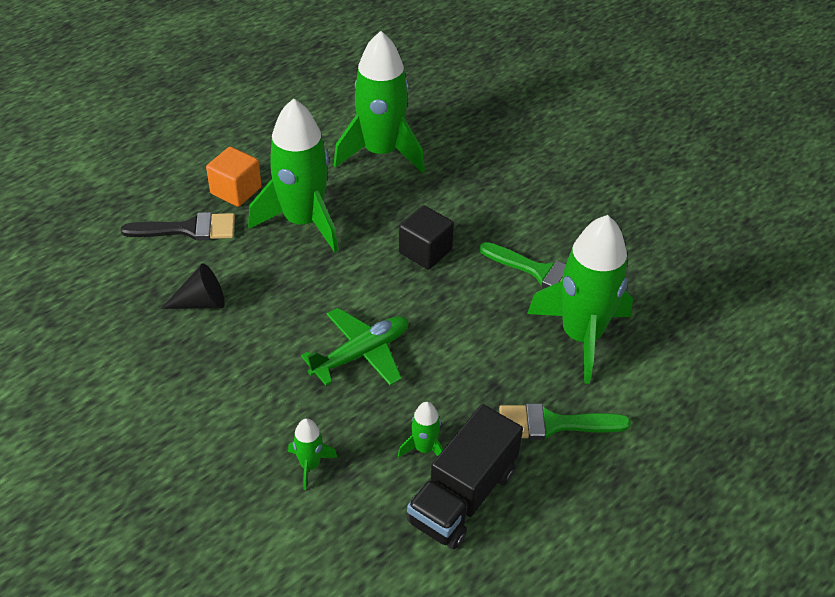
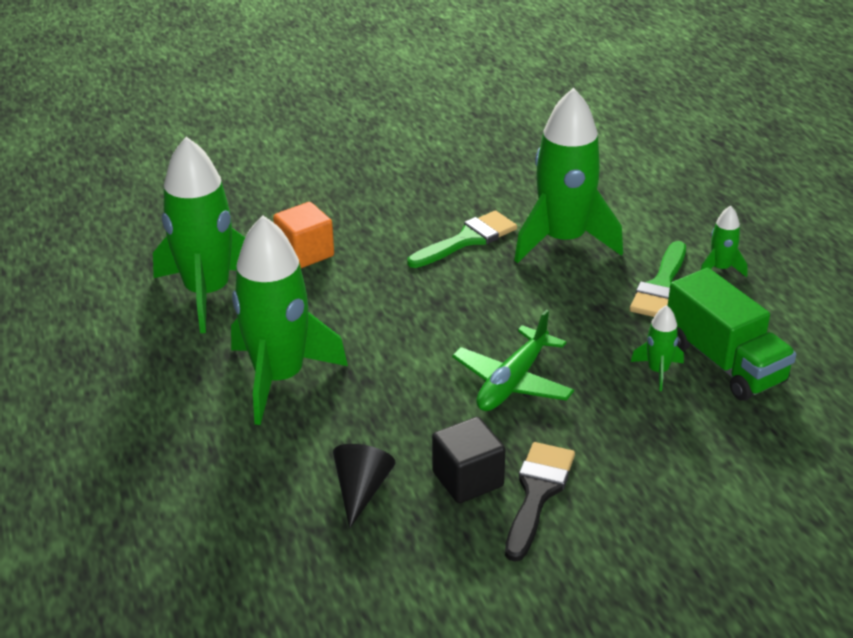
camera: 65 degrees left, 10 degrees down
(188, 229) = (222, 477): black brush -> black brush (537, 493)
(236, 190) = (182, 421): orange cube -> orange cube (305, 253)
(310, 465) = (648, 454): green rocket -> green rocket (720, 269)
(361, 354) = (512, 382): green plane -> green plane turned 135 degrees counterclockwise
(425, 251) = (390, 302): black cube -> black cube (468, 479)
(463, 496) = (724, 362): black truck -> green truck

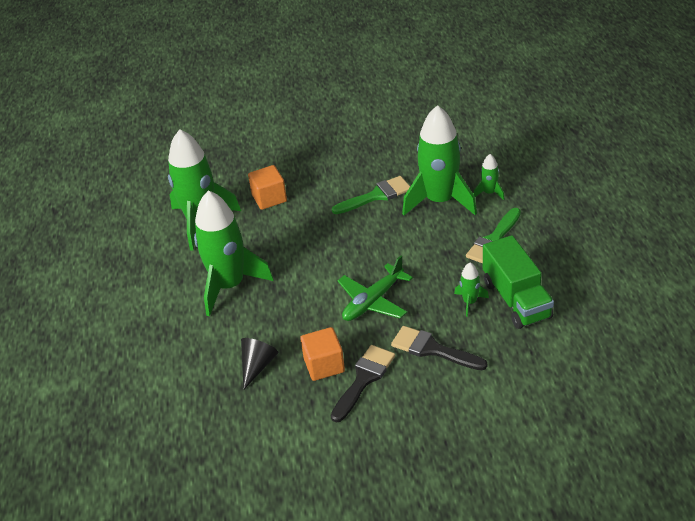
camera: 15 degrees right, 5 degrees up
(468, 479) = (324, 365): black cube -> orange cube
(627, 441) = (432, 349): none -> black brush
(720, 269) = (539, 230): green rocket -> green rocket (489, 193)

